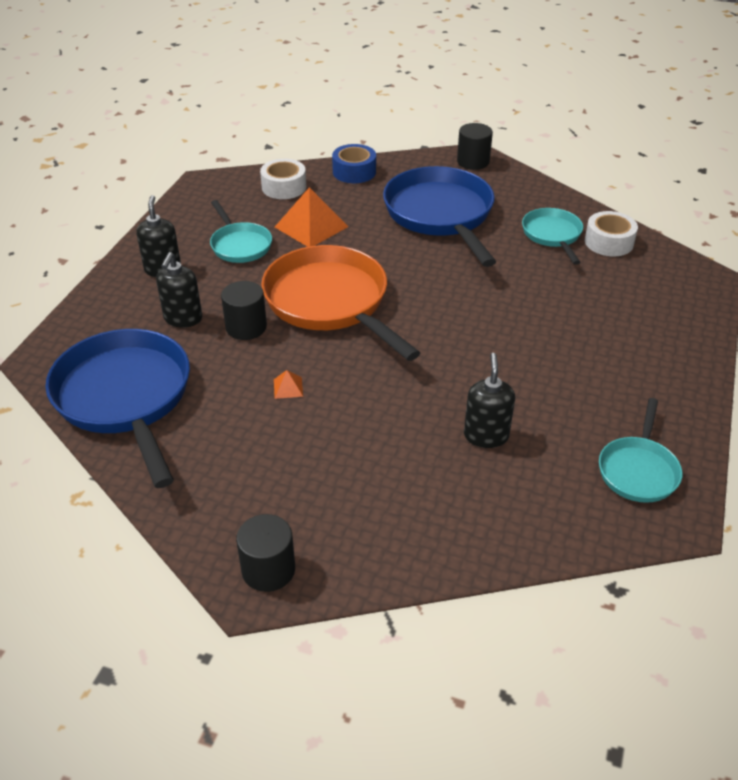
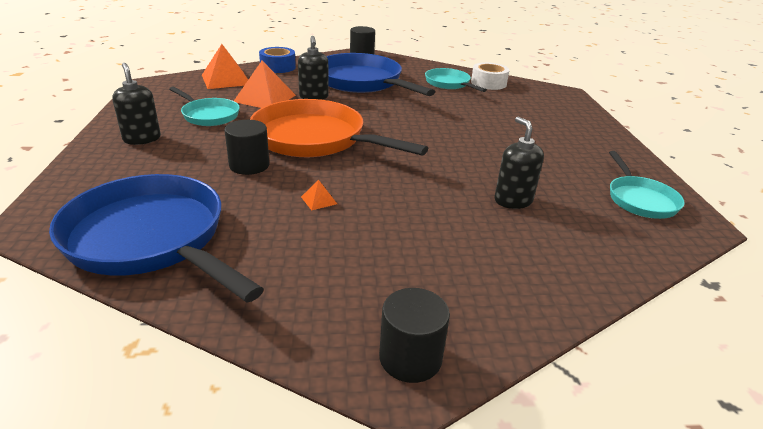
camera: 25 degrees left, 10 degrees down
(183, 319) = (182, 169): black soap dispenser -> black soap dispenser (314, 97)
(284, 187) = (226, 79): white tape -> orange pyramid

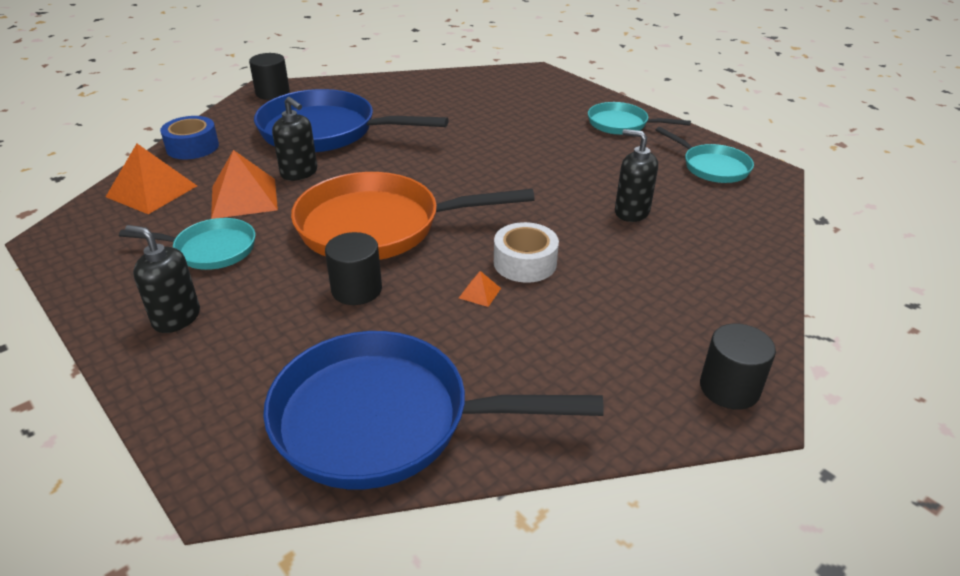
camera: 35 degrees left, 5 degrees up
(449, 84) = (418, 100): turquoise pan -> turquoise pan (621, 124)
(488, 83) = (455, 85): white tape -> white tape (525, 263)

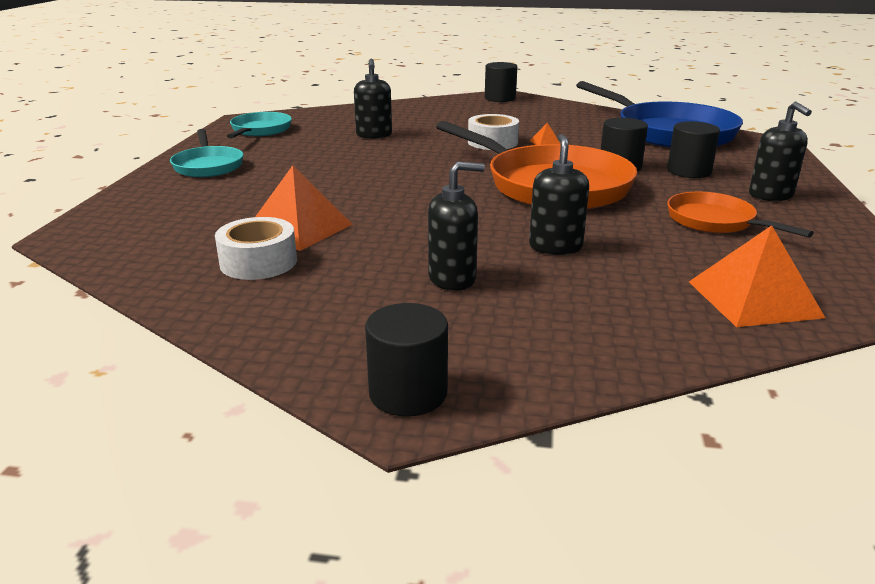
camera: 130 degrees left, 10 degrees down
(192, 147) = (655, 341): blue tape -> none
(210, 250) = (715, 221): turquoise pan -> orange pan
(244, 198) = (643, 248): orange pyramid -> orange pyramid (298, 228)
(283, 321) = (689, 171): none -> black cylinder
(325, 131) = (452, 279): blue pan -> black soap dispenser
(427, 99) = (258, 262): none -> white tape

